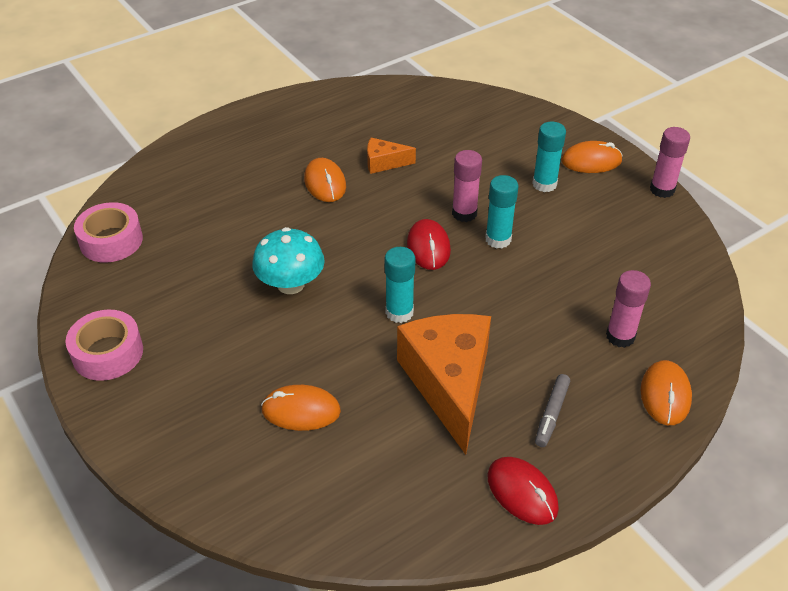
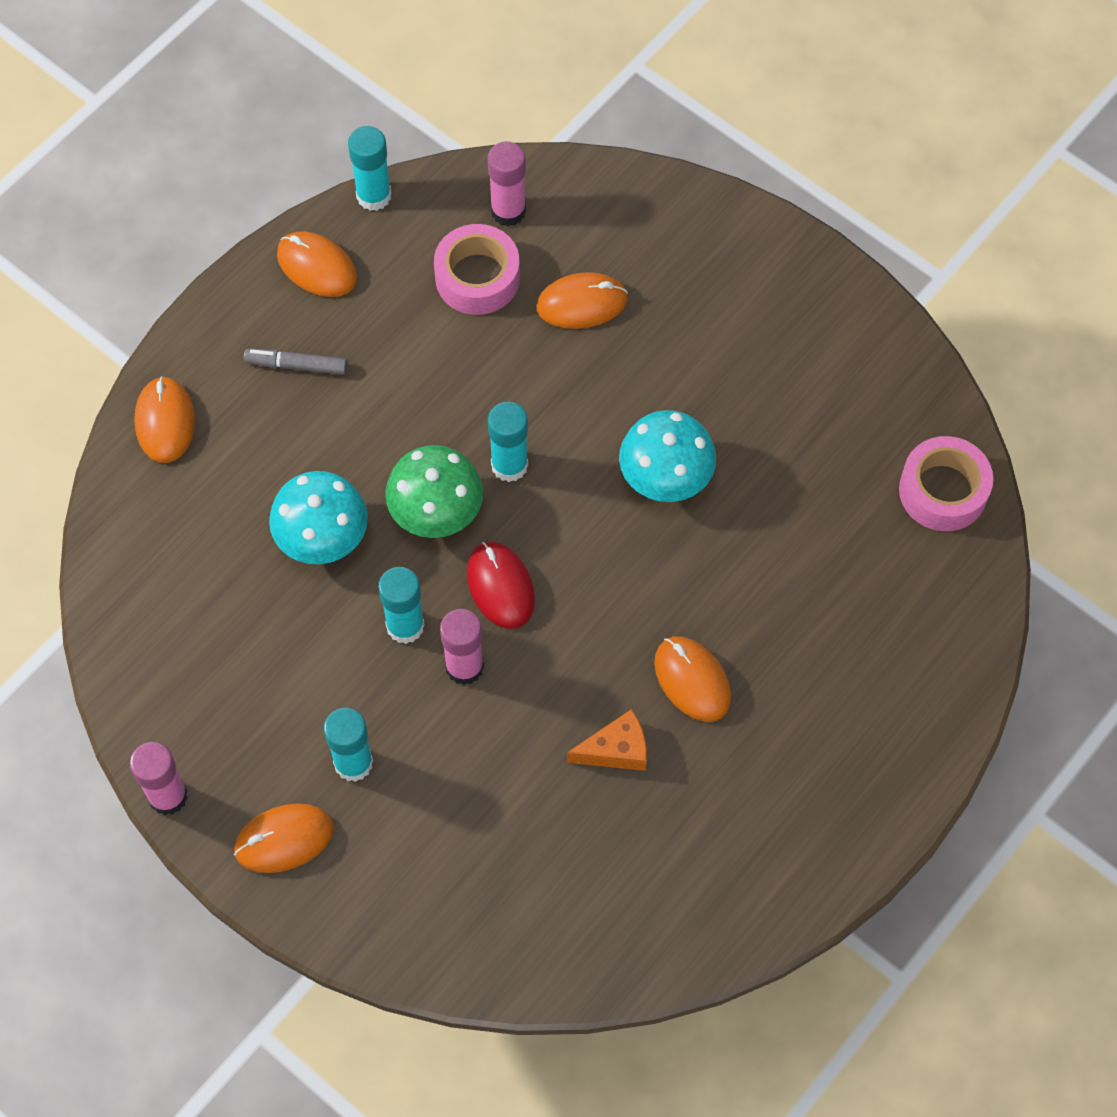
camera: 165 degrees right, 20 degrees up
(108, 353) = (840, 322): pink tape -> pink tape (477, 277)
(449, 383) = (422, 377): orange cheese -> none
(456, 549) = (374, 196): none -> turquoise glue stick
(461, 296) = (436, 511): none -> green mushroom
(522, 493) = (317, 266): red mouse -> orange mouse
(547, 297) = (322, 537): none -> turquoise mushroom
(551, 414) = (296, 365): grey marker -> grey marker turned 90 degrees counterclockwise
(620, 336) = (222, 495): pink glue stick -> pink glue stick (508, 211)

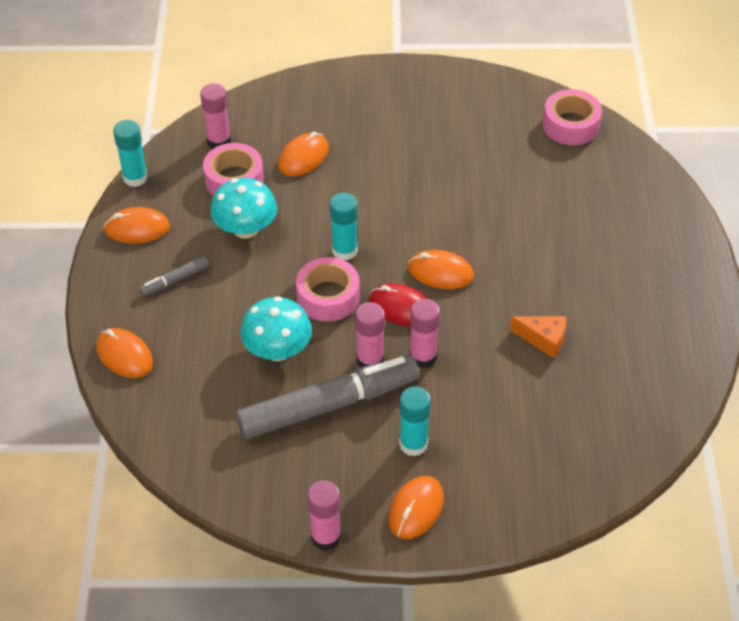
camera: 40 degrees left, 15 degrees down
(311, 647) = (328, 405): none -> grey marker
(405, 626) = (370, 360): turquoise glue stick -> pink glue stick
(436, 511) = (328, 297): green mushroom -> pink tape
(616, 750) = (543, 339): orange cheese -> orange cheese turned 75 degrees clockwise
(665, 476) = (431, 204): turquoise mushroom -> turquoise mushroom (245, 229)
(692, 680) = (545, 282): orange mouse -> orange mouse (440, 272)

